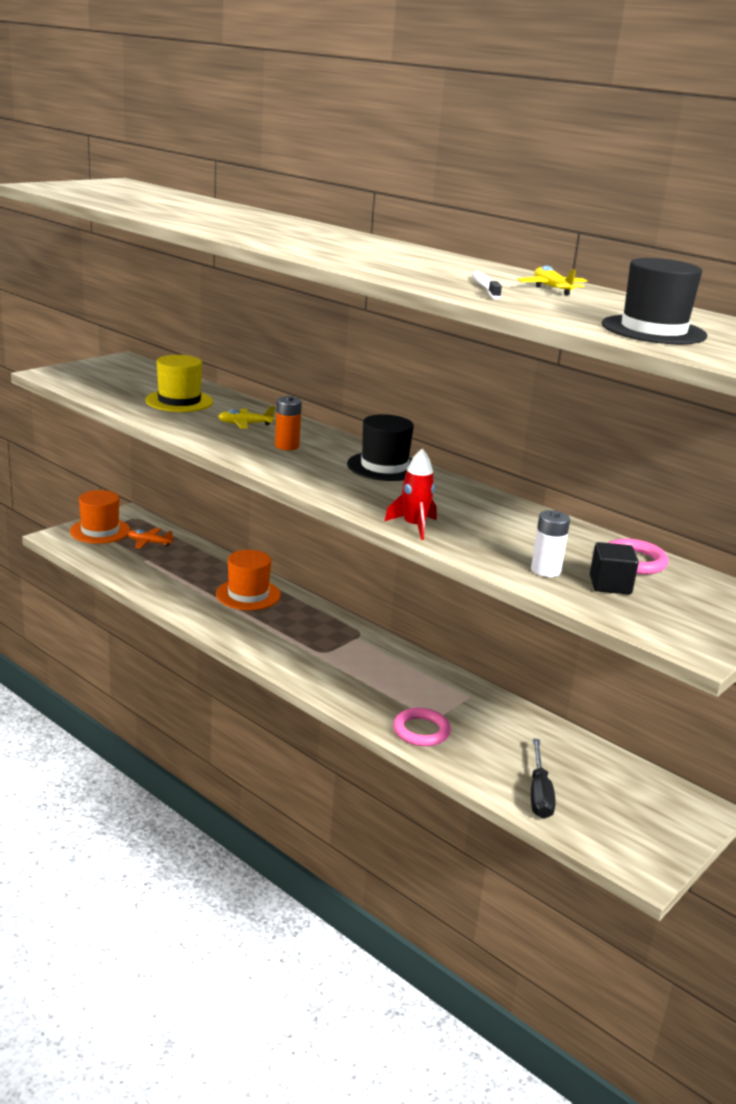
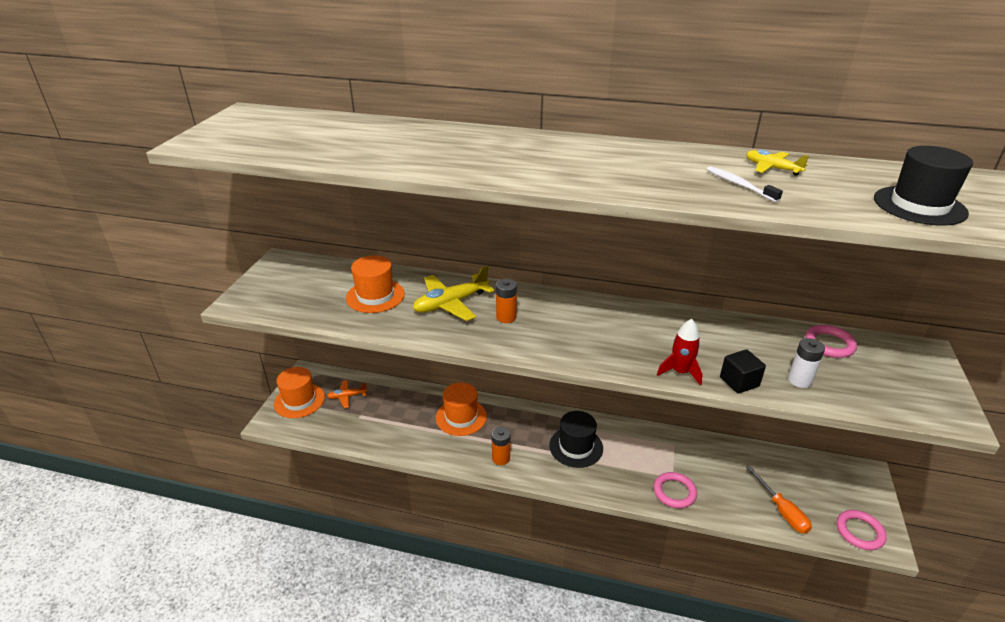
camera: 25 degrees left, 10 degrees up
(179, 401) = (375, 296): yellow hat -> orange hat
(245, 424) = (451, 304): yellow plane -> yellow plane, size x1.80
(254, 638) = (501, 458): none -> orange battery
(384, 467) = (591, 312): black hat -> black hat (576, 447)
(539, 794) = (782, 511): black screwdriver -> orange screwdriver
(610, 585) = (846, 376): black cube -> black cube (739, 382)
(622, 848) = (859, 532): none -> pink ring

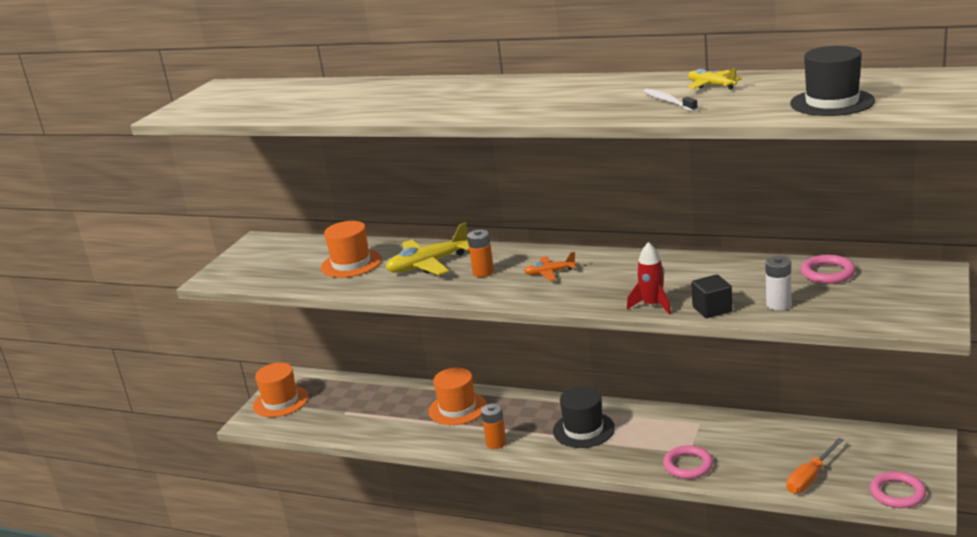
camera: 10 degrees right, 10 degrees down
(347, 396) = (333, 395): orange plane -> orange plane (549, 273)
(782, 511) = (810, 477): orange screwdriver -> orange screwdriver turned 60 degrees clockwise

